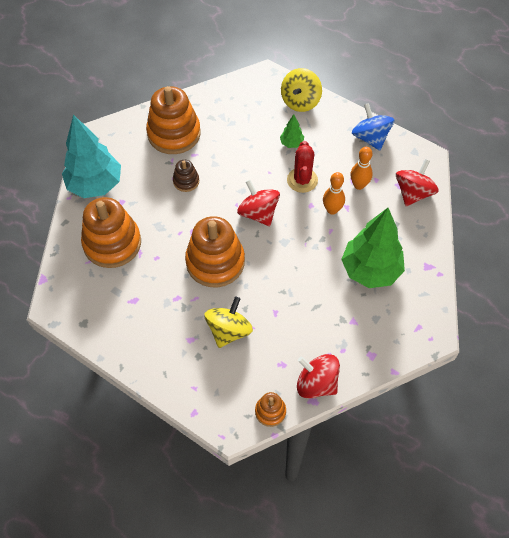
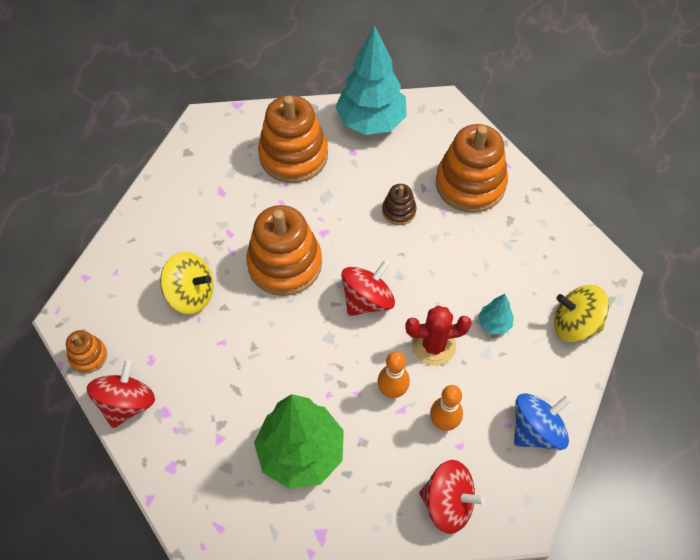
camera: 80 degrees right, 0 degrees up
(291, 143) = (494, 323): green tree -> turquoise tree

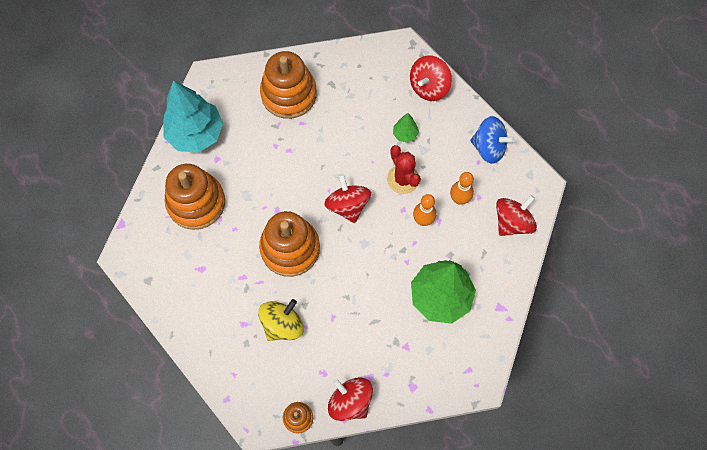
camera: 65 degrees left, 10 degrees up
(399, 211) = (286, 151): brown stacking toy -> none
(434, 346) = (403, 179): red cactus -> red cactus turned 45 degrees counterclockwise
(494, 323) = (405, 134): turquoise tree -> green tree
(536, 430) = (489, 147): blue spinning top -> blue spinning top turned 120 degrees clockwise
(575, 324) = (429, 87): yellow spinning top -> red spinning top

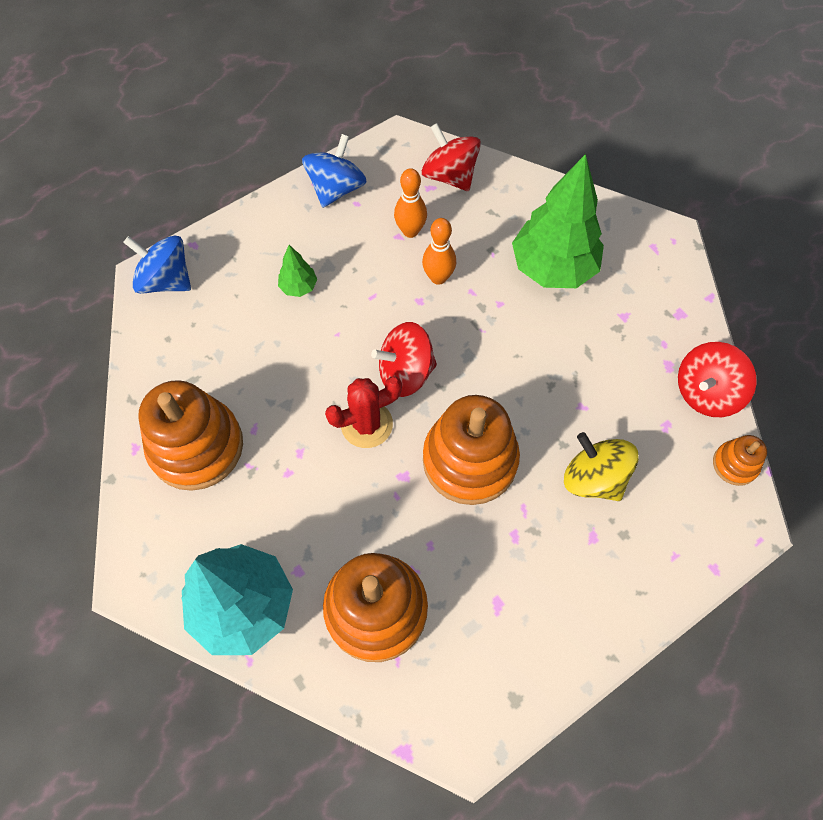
camera: 85 degrees left, 5 degrees down
(401, 57) = (166, 280): none -> blue spinning top
(403, 179) = (371, 296): red cactus -> red cactus (366, 424)
(429, 87) = (226, 249): red spinning top -> none

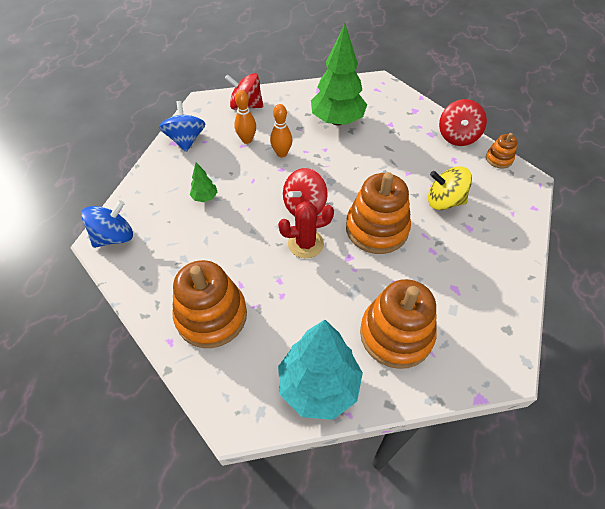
camera: 35 degrees left, 10 degrees down
(166, 280) = (114, 237): blue spinning top -> blue spinning top turned 150 degrees clockwise
(366, 424) = (305, 244): red cactus -> red cactus turned 45 degrees clockwise

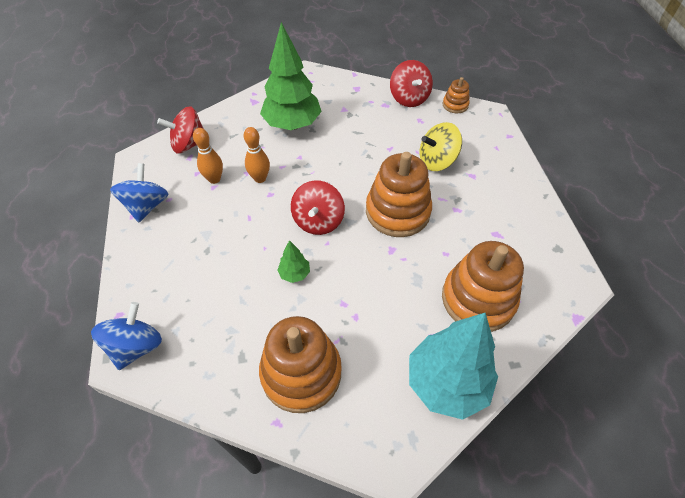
camera: 30 degrees left, 0 degrees up
(186, 140) = (147, 206): blue spinning top -> blue spinning top turned 45 degrees clockwise
(205, 197) = (210, 257): green tree -> green tree (294, 274)
(305, 244) = (343, 256): red cactus -> none

